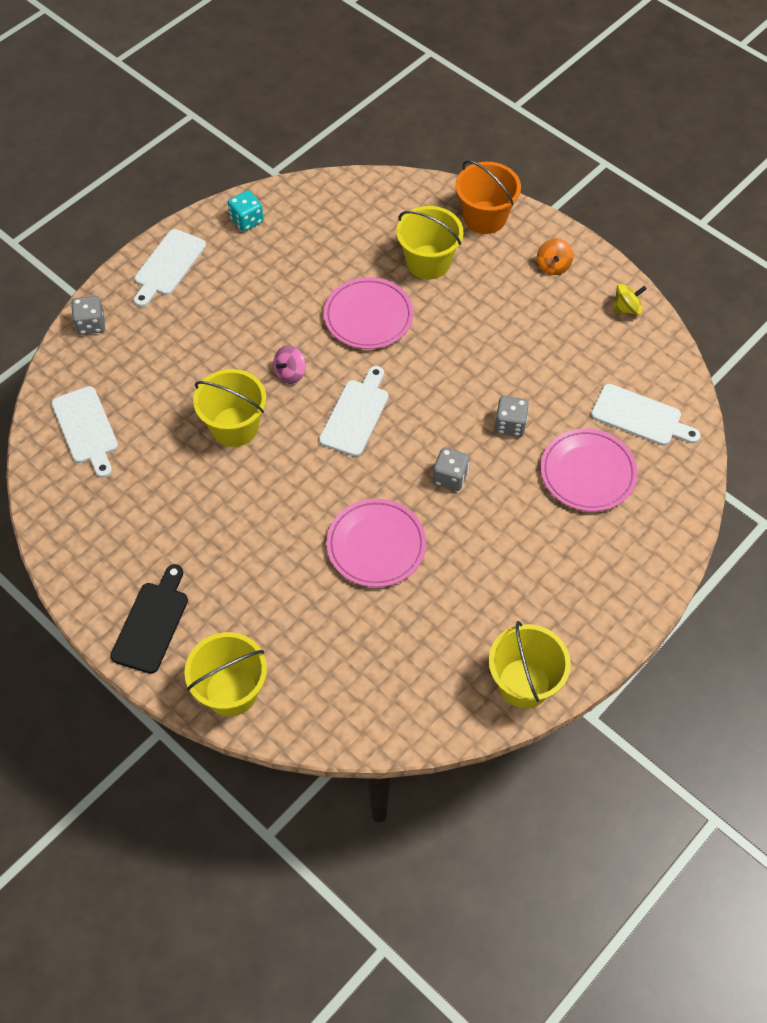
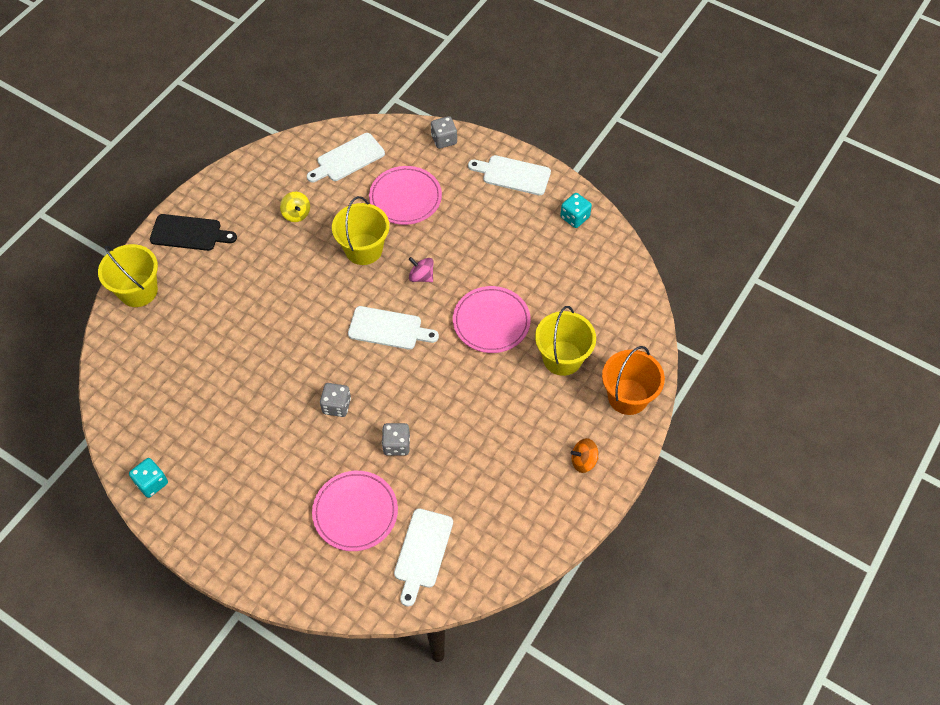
camera: 80 degrees right, 0 degrees up
(376, 545) = (266, 362): pink plate -> pink plate (405, 198)
(524, 683) = (152, 483): yellow bucket -> turquoise dice
(626, 308) = (546, 530): yellow spinning top -> yellow spinning top (296, 214)

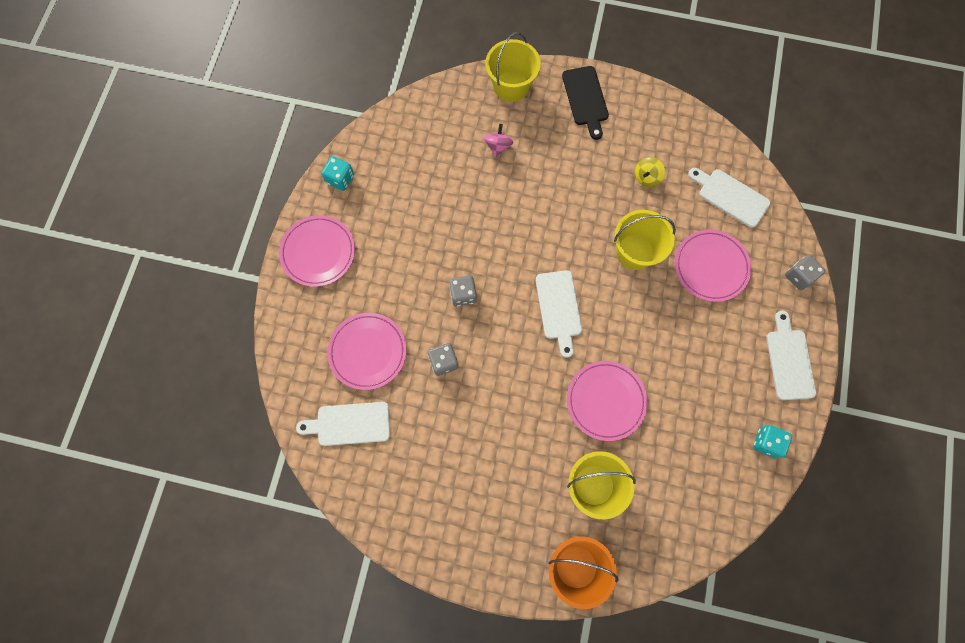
camera: 70 degrees right, 15 degrees up
(224, 529) = (318, 252): none -> pink plate
(421, 276) = (628, 316): pink spinning top -> pink spinning top (498, 146)
(583, 461) = (489, 543): orange spinning top -> none

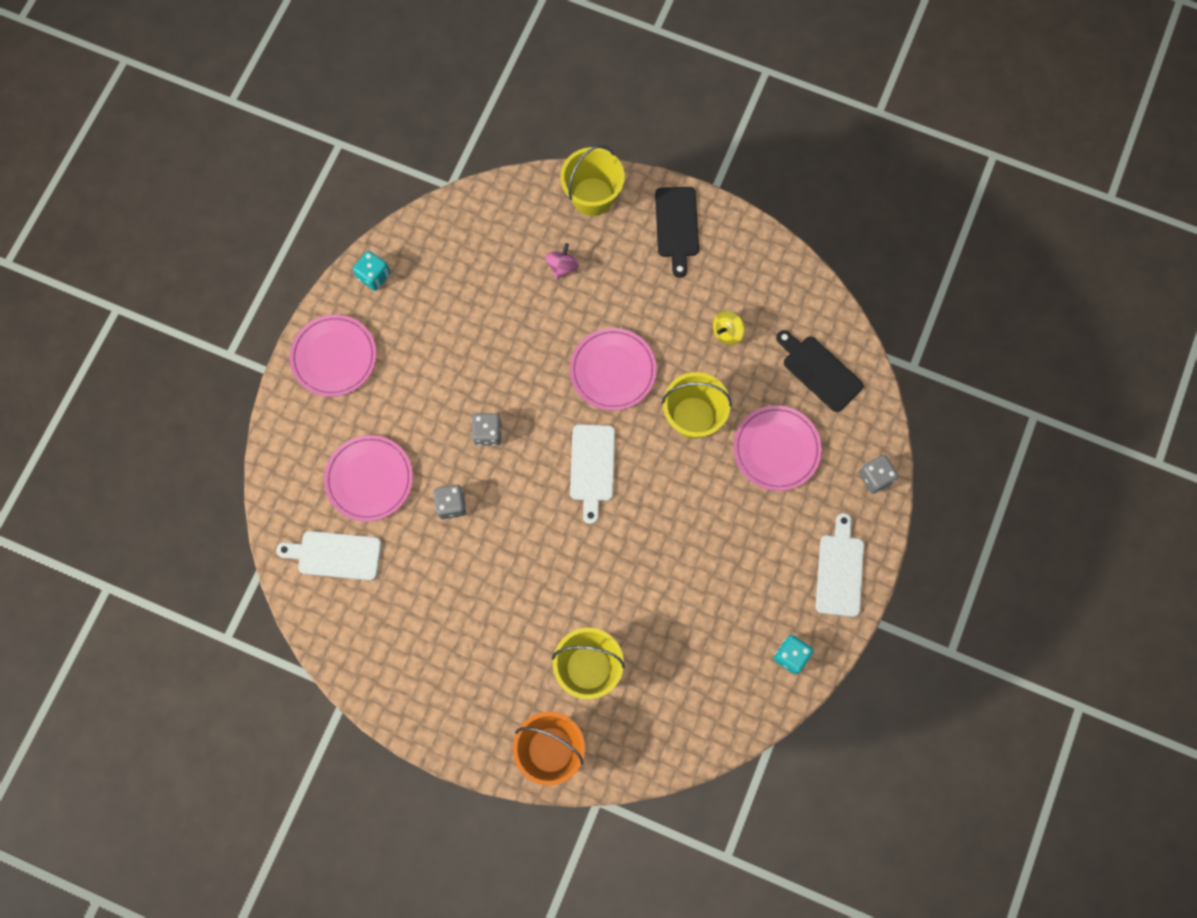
camera: 10 degrees right, 0 degrees up
(605, 401) = (622, 579): pink plate -> pink plate (613, 371)
(730, 196) = (819, 371): white cutting board -> black cutting board

